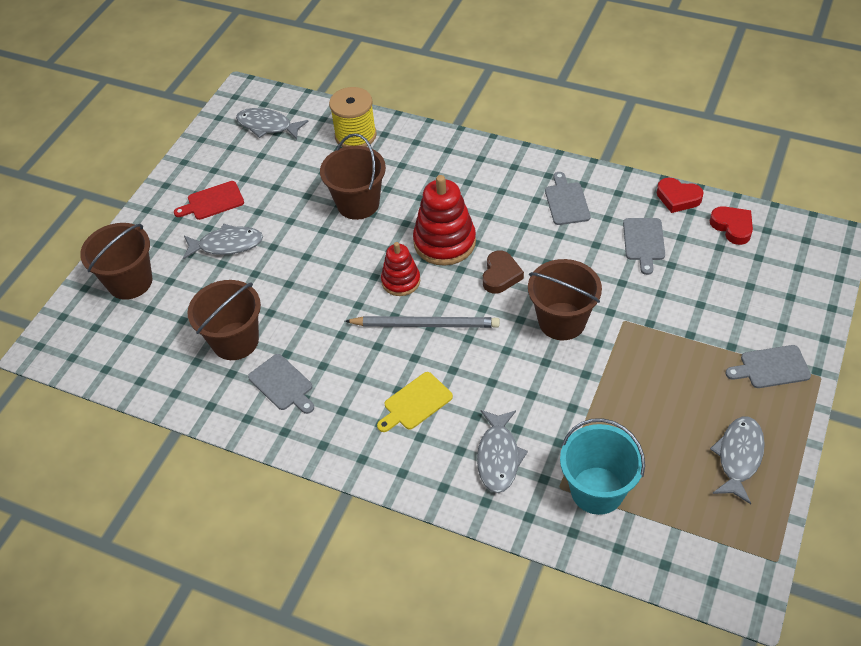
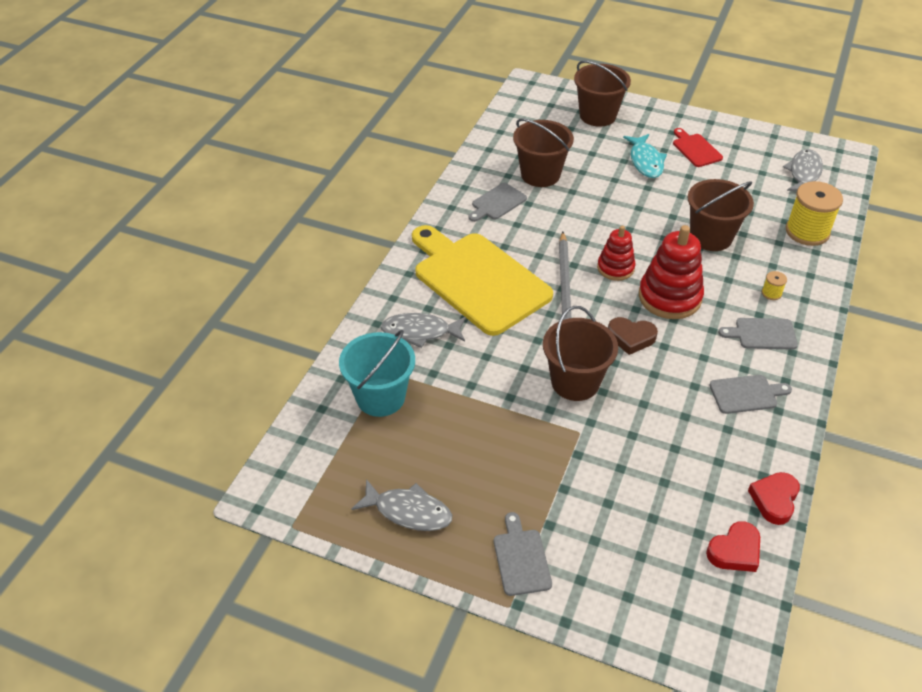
camera: 85 degrees right, 5 degrees down
(227, 245) = (645, 161): grey fish -> turquoise fish
(415, 403) = (477, 280): yellow cutting board -> yellow cutting board, size x2.33
(440, 170) = (771, 293): none -> yellow spool
(644, 242) = (695, 459): grey cutting board -> grey cutting board (762, 334)

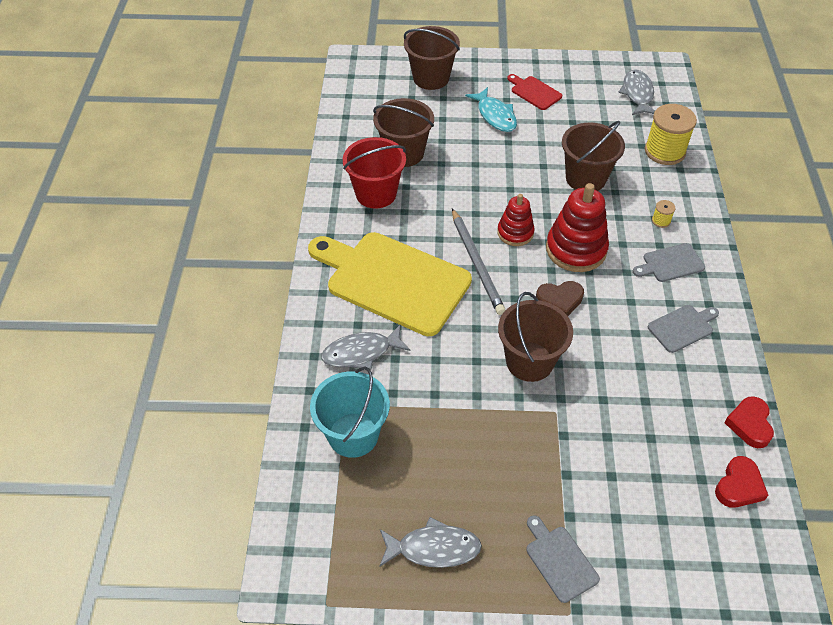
camera: 20 degrees left, 5 degrees up
(497, 203) = (376, 193): grey cutting board -> red bucket

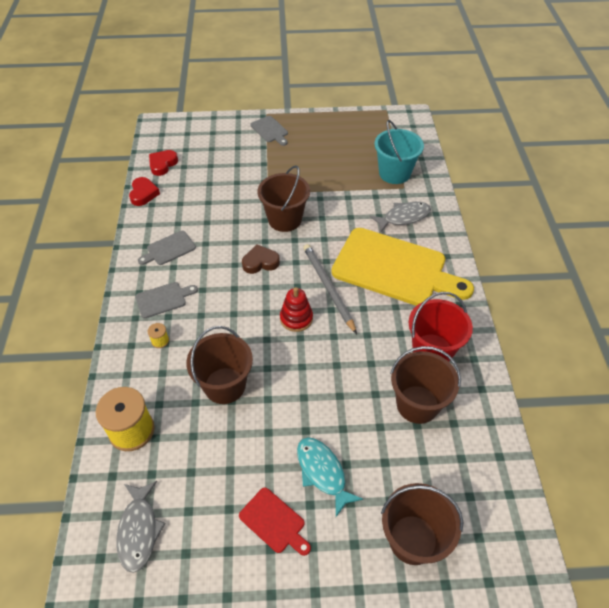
camera: 175 degrees right, 0 degrees up
(434, 548) = (337, 131): grey fish -> none
(576, 249) = (243, 306): red stacking toy -> none

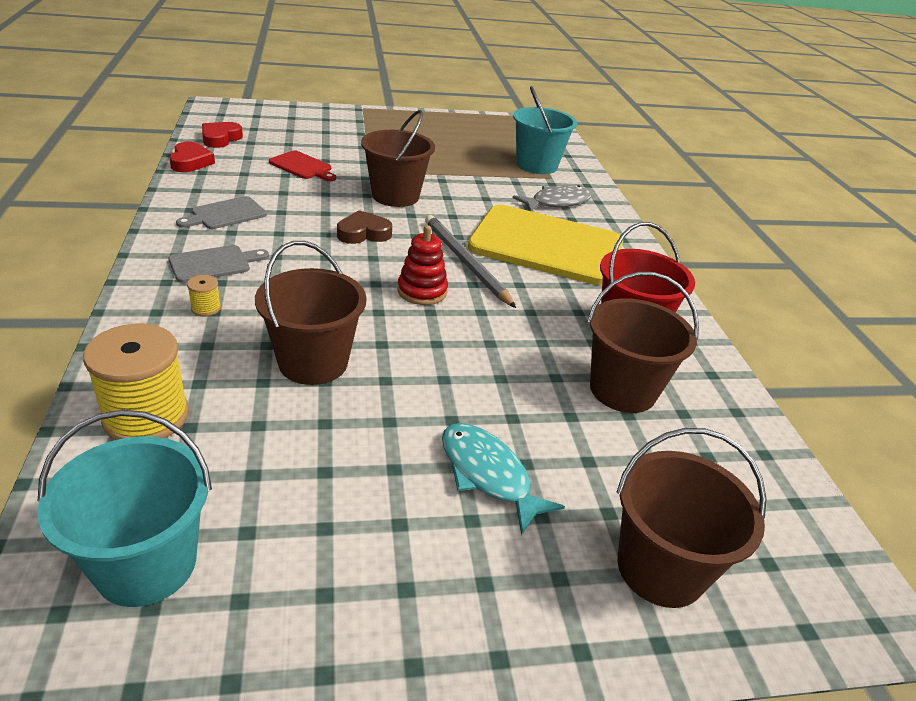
camera: 10 degrees left, 15 degrees down
(139, 530) = (146, 564): grey fish -> turquoise bucket
(270, 130) = (369, 121): grey cutting board -> none
(274, 522) = (410, 546): red cutting board -> red cutting board (302, 166)

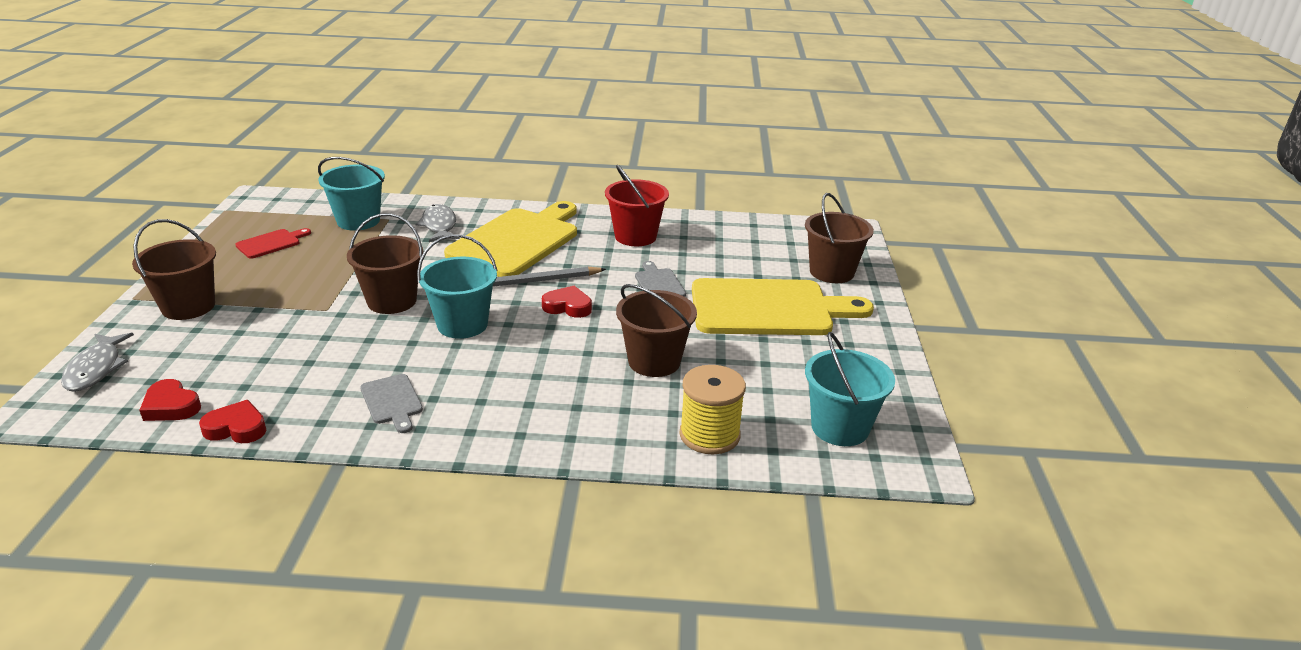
camera: 75 degrees left, 5 degrees down
(206, 308) = (570, 411): yellow spool -> none
(214, 264) = (494, 408): grey cutting board -> grey cutting board (658, 283)
(267, 112) = (96, 369): none -> grey fish
(302, 166) = (293, 350): red cutting board -> red cutting board (271, 243)
(363, 233) = (462, 324): brown heart -> turquoise bucket
(422, 291) = (568, 306): red stacking toy -> red heart
(488, 474) = (768, 308): turquoise fish -> yellow cutting board
(622, 390) = (696, 252): brown bucket -> brown bucket (188, 306)

